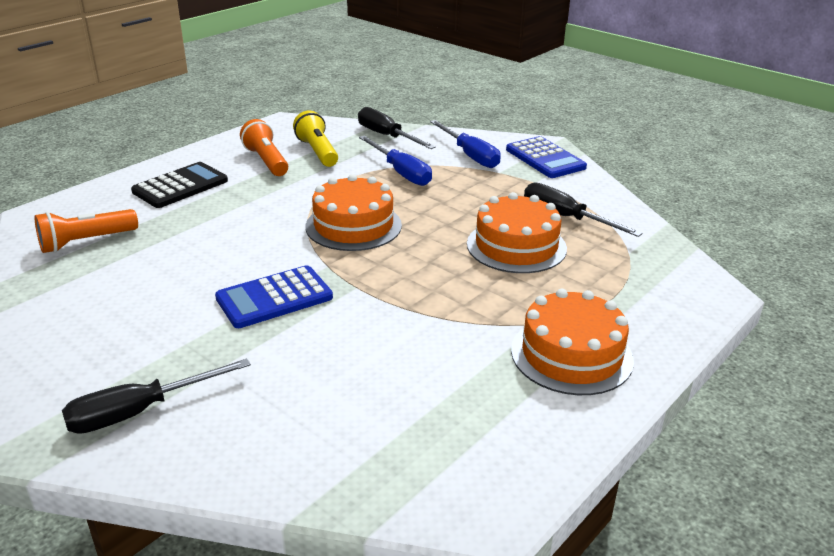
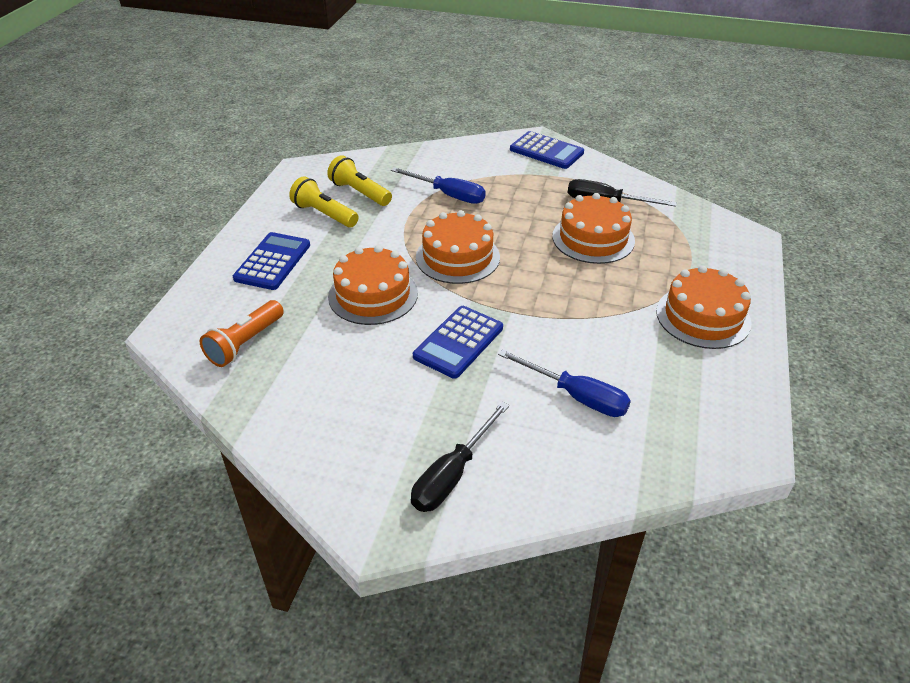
camera: 25 degrees left, 10 degrees up
(180, 186) = (273, 262): black calculator -> blue calculator
(238, 235) = (373, 295): none -> orange cake
(266, 161) = (324, 214): orange flashlight -> yellow flashlight
(387, 136) = (403, 161): black screwdriver -> none
(470, 155) = (487, 163): blue screwdriver -> blue screwdriver (576, 396)

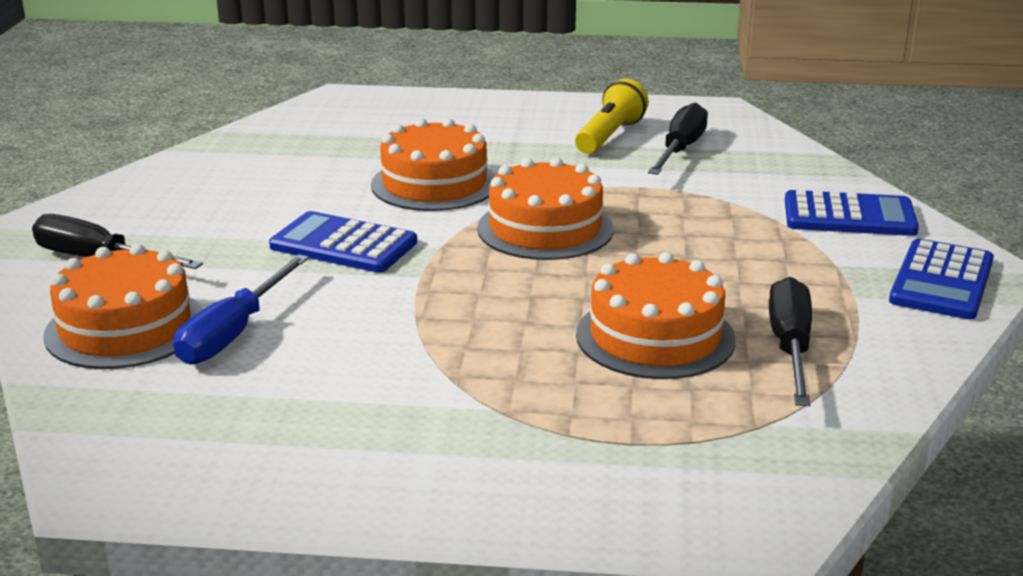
camera: 80 degrees right, 15 degrees down
(245, 343) = (325, 131): orange flashlight -> none
(273, 262) = (486, 123): blue calculator -> blue calculator (849, 216)
(359, 192) = (680, 150): yellow flashlight -> black screwdriver
(448, 195) = (717, 208): blue screwdriver -> none
(703, 317) = (448, 450): orange cake -> orange cake (125, 327)

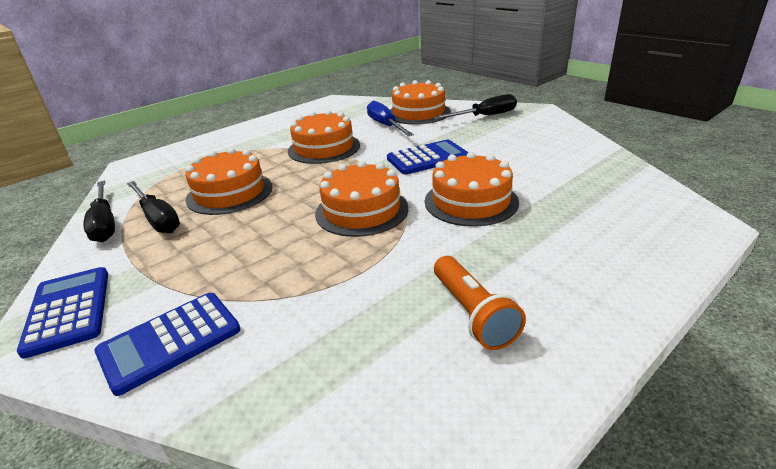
camera: 135 degrees right, 5 degrees up
(409, 343) = (324, 148): none -> orange cake
(609, 136) = (473, 314): yellow flashlight -> orange flashlight
(680, 150) = (394, 337): black screwdriver -> black screwdriver (105, 223)

